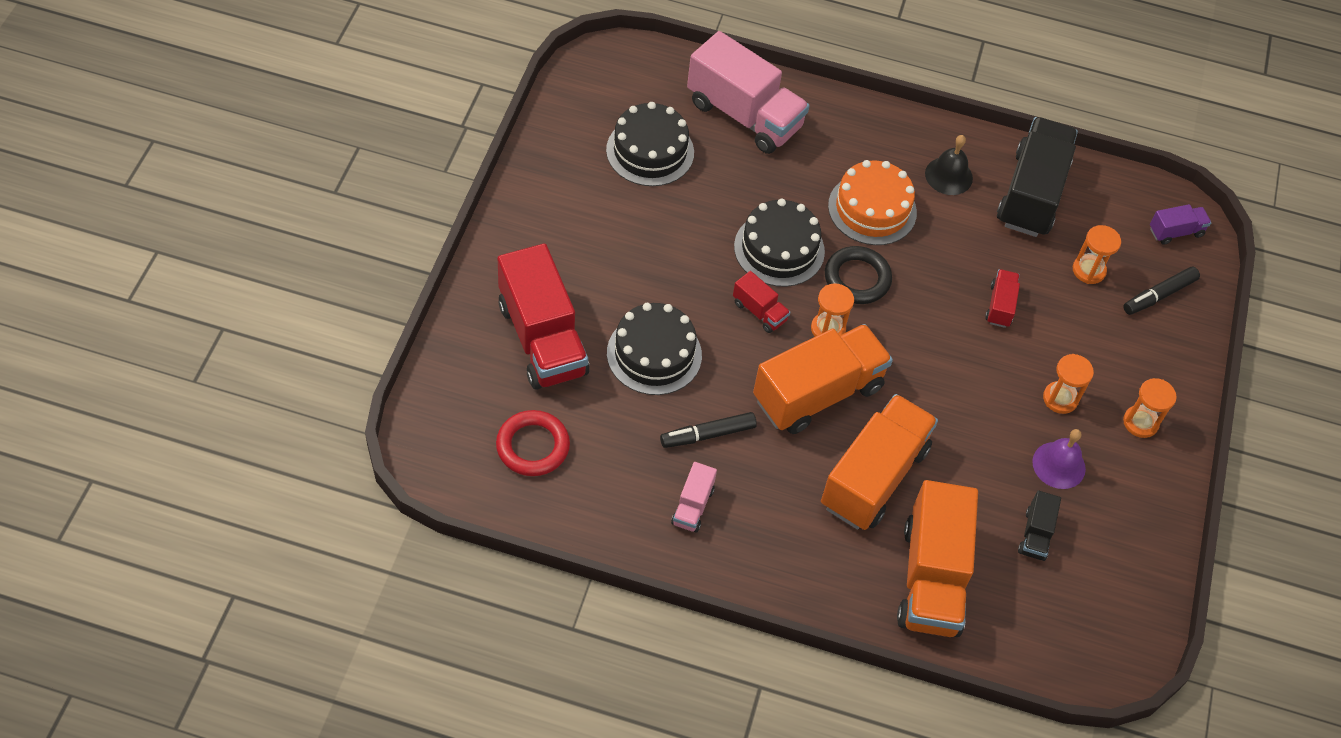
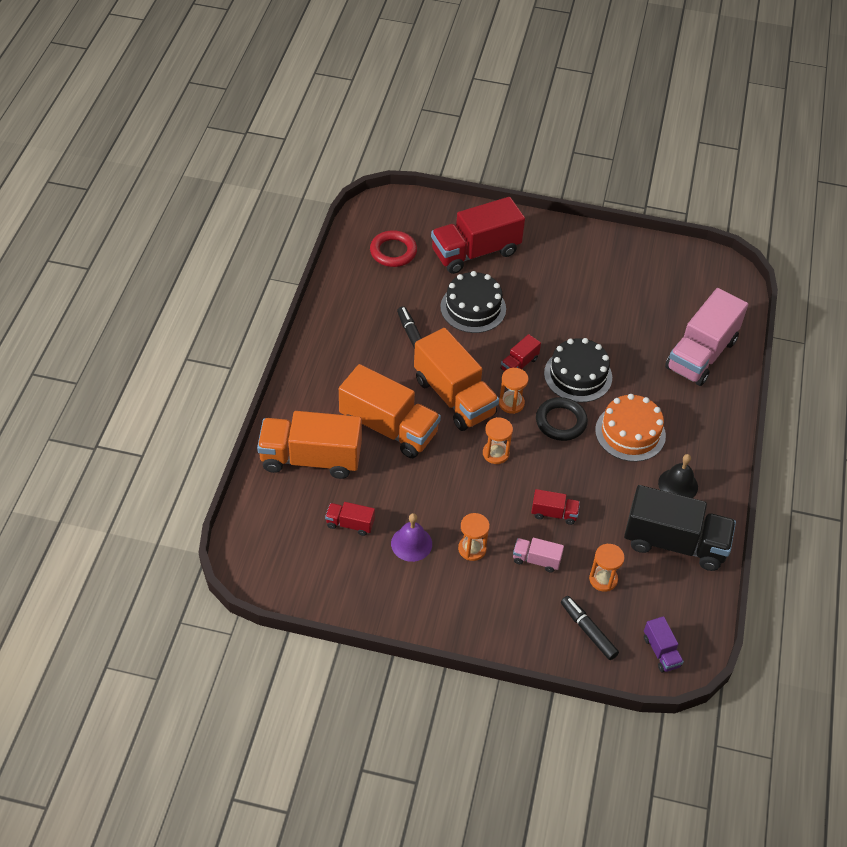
camera: 90 degrees right, 5 degrees down
(650, 151) = (649, 301): black cake -> none
(692, 506) = (357, 330): pink truck -> pink truck (536, 560)
(1035, 534) = (350, 524): black truck -> red truck
(1140, 422) = (457, 604): orange hourglass -> orange hourglass (495, 453)

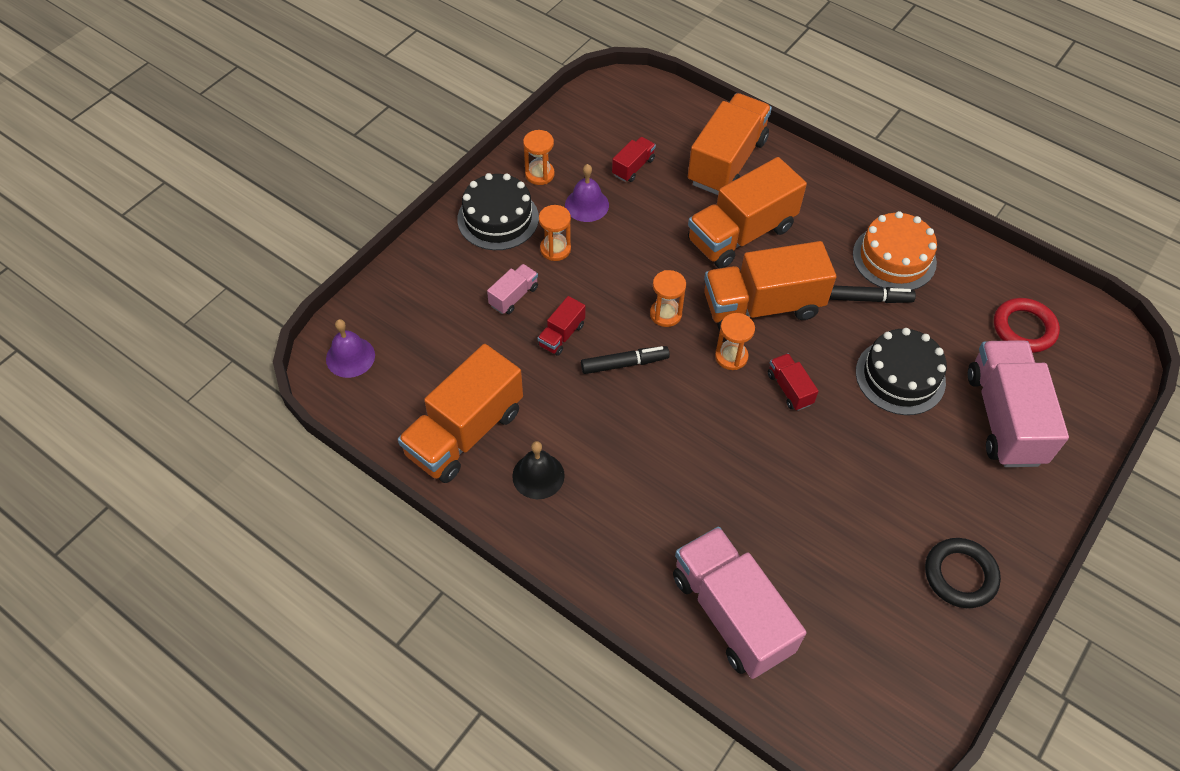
camera: 115 degrees right, 5 degrees up
(475, 252) = (1004, 418): red truck -> pink truck
(561, 422) = (683, 395): black ring -> black ring (960, 575)
(578, 375) = (748, 444): black cake -> black cake (498, 218)
(588, 631) = (410, 306): black marker -> black marker (624, 364)
(603, 579) = (459, 344): orange hourglass -> orange hourglass (539, 174)
(630, 432) = (636, 461): orange cake -> orange cake (894, 258)
(661, 651) = (350, 357): purple truck -> purple bell
(674, 543) = (464, 432): black truck -> orange truck

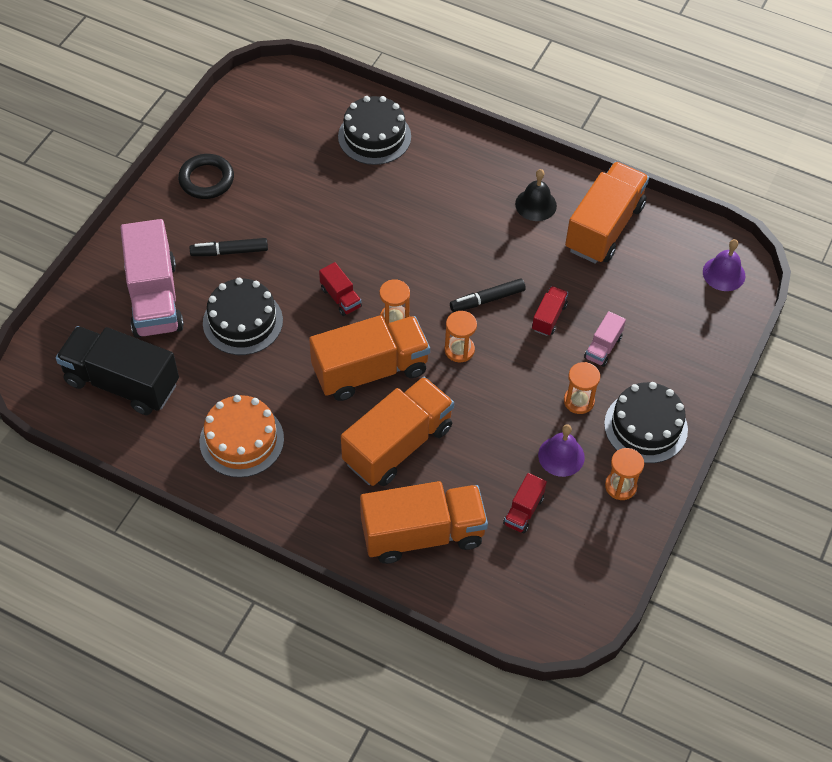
camera: 170 degrees right, 0 degrees up
(727, 162) = (422, 534): orange truck -> orange truck turned 120 degrees counterclockwise
(731, 613) = (374, 136): pink truck -> black cake
(869, 299) = (268, 392): black marker -> black marker (229, 251)
(1024, 328) = (122, 383): red ring -> black truck

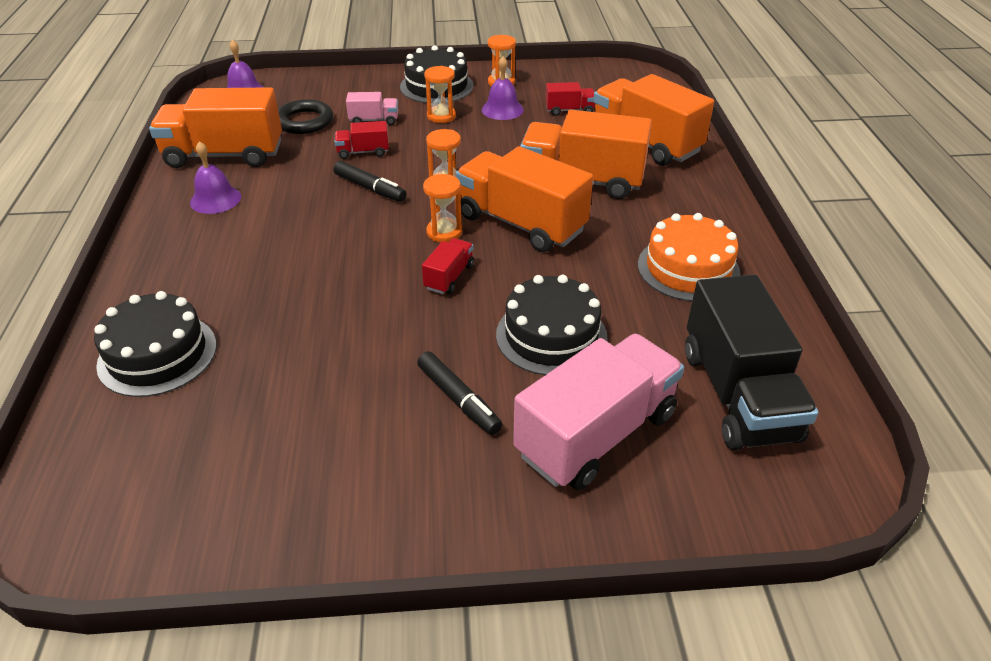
camera: 120 degrees left, 15 degrees down
(206, 179) = (343, 496): black ring -> black ring (304, 121)
(536, 204) = (215, 199): black bell -> purple bell

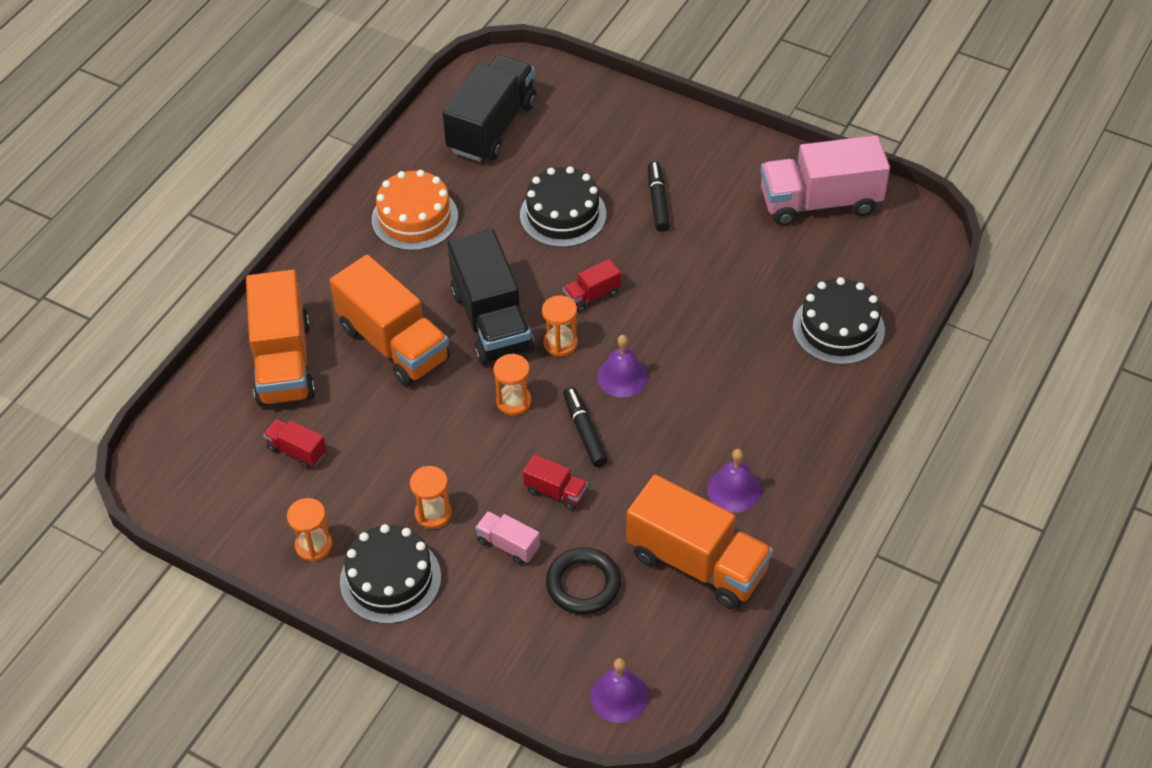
camera: 145 degrees left, 10 degrees up
(502, 109) = (361, 491): purple bell -> purple bell (622, 376)
(521, 223) = (491, 321): orange truck -> black truck
(596, 434) = (596, 145): pink truck -> pink truck (820, 202)

